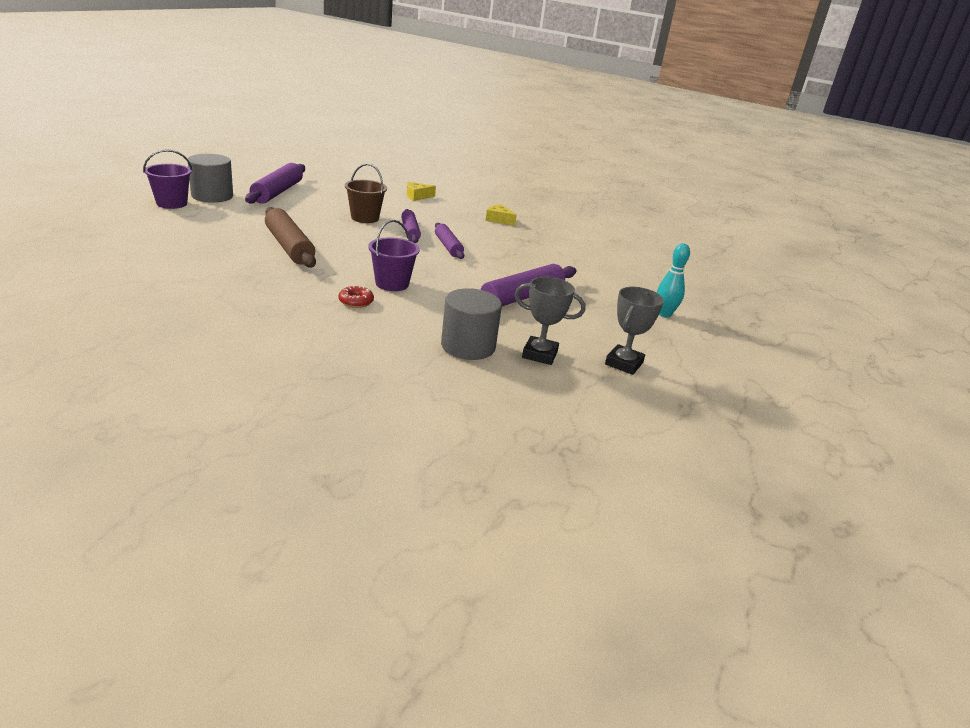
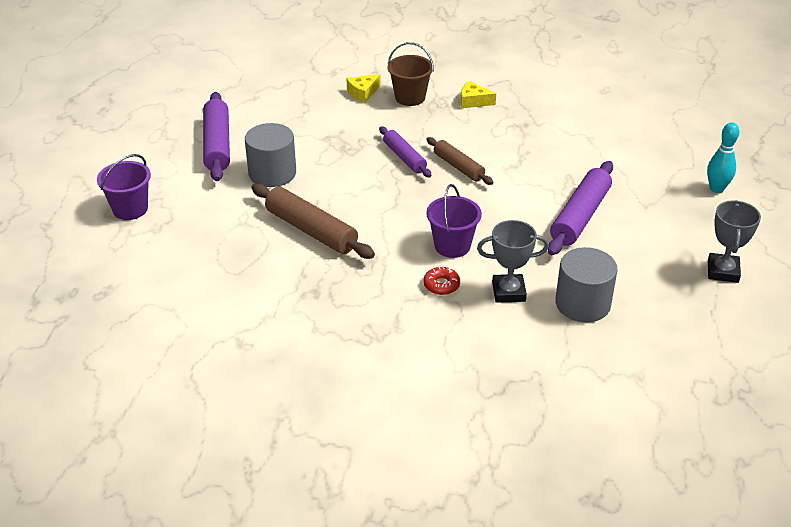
camera: 15 degrees left, 10 degrees up
(212, 196) = (158, 179): grey cylinder -> grey cylinder (272, 173)
(365, 218) = (342, 152): brown bucket -> brown bucket (410, 97)
(448, 246) = (458, 167): purple rolling pin -> brown rolling pin
(539, 354) = (648, 289): grey trophy -> grey trophy (508, 292)

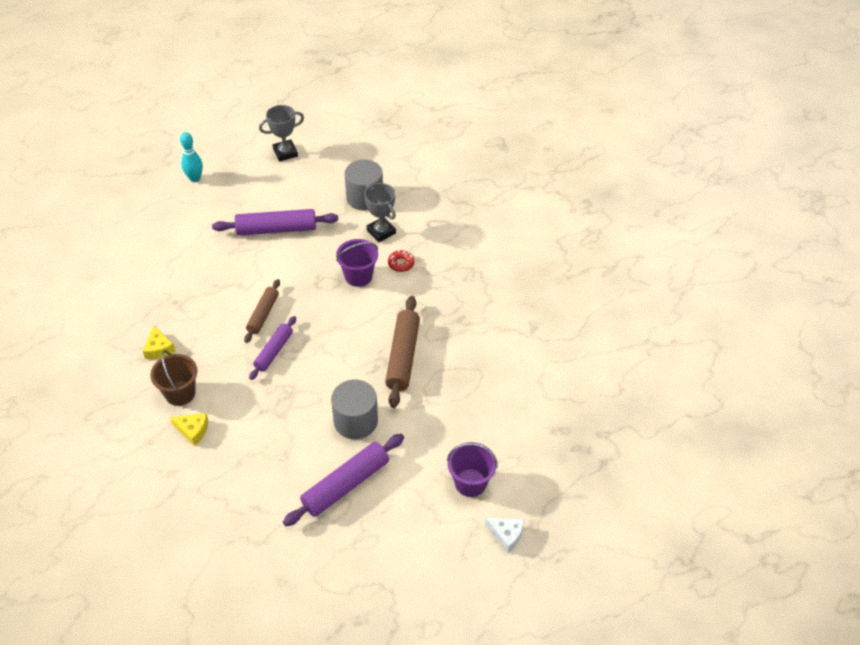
camera: 125 degrees left, 10 degrees up
(60, 206) = (506, 535): none -> white cheese

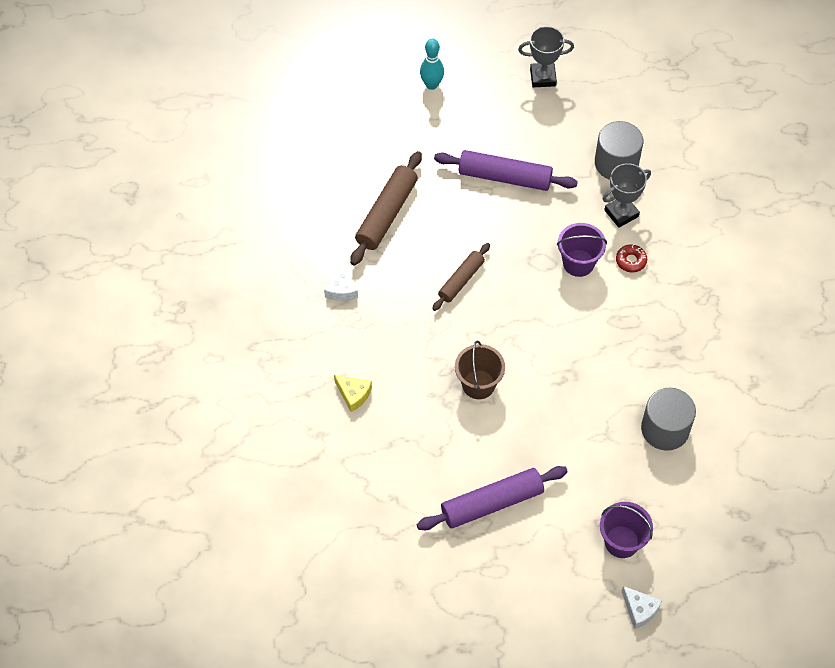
camera: 20 degrees right, 10 degrees up
(159, 348) = (341, 289): yellow cheese -> white cheese
(180, 393) = (351, 348): brown bucket -> brown bucket (478, 384)
(274, 351) = (460, 328): purple rolling pin -> none
(355, 421) = (523, 435): grey cylinder -> grey cylinder (665, 429)
(381, 232) = (621, 213): grey trophy -> grey trophy turned 75 degrees clockwise
(403, 356) = (597, 376): brown rolling pin -> brown rolling pin (387, 214)

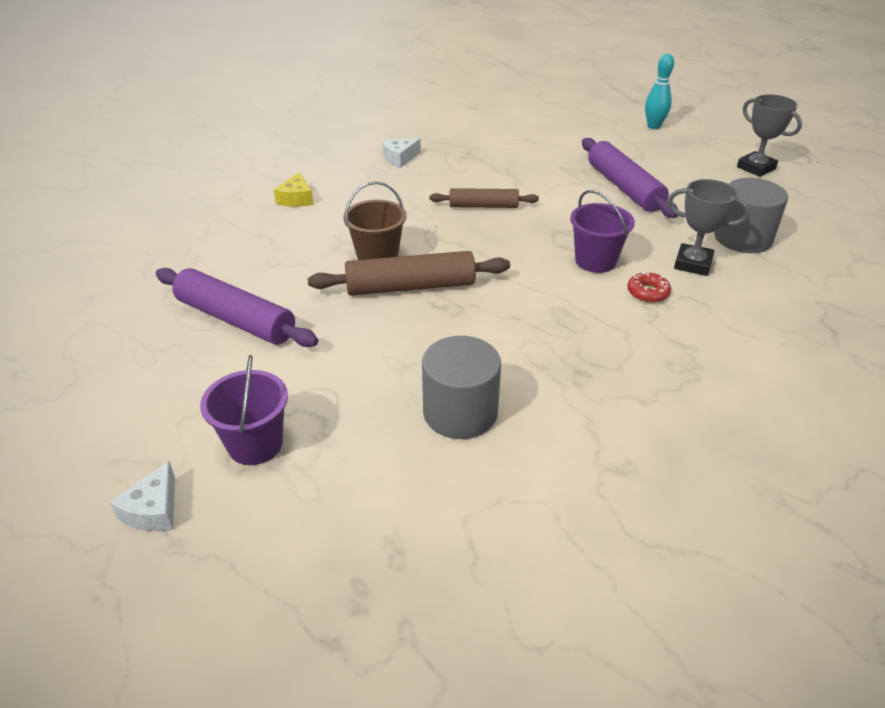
camera: 55 degrees right, 20 degrees down
(387, 214) = (501, 151): brown rolling pin -> brown rolling pin (410, 287)

